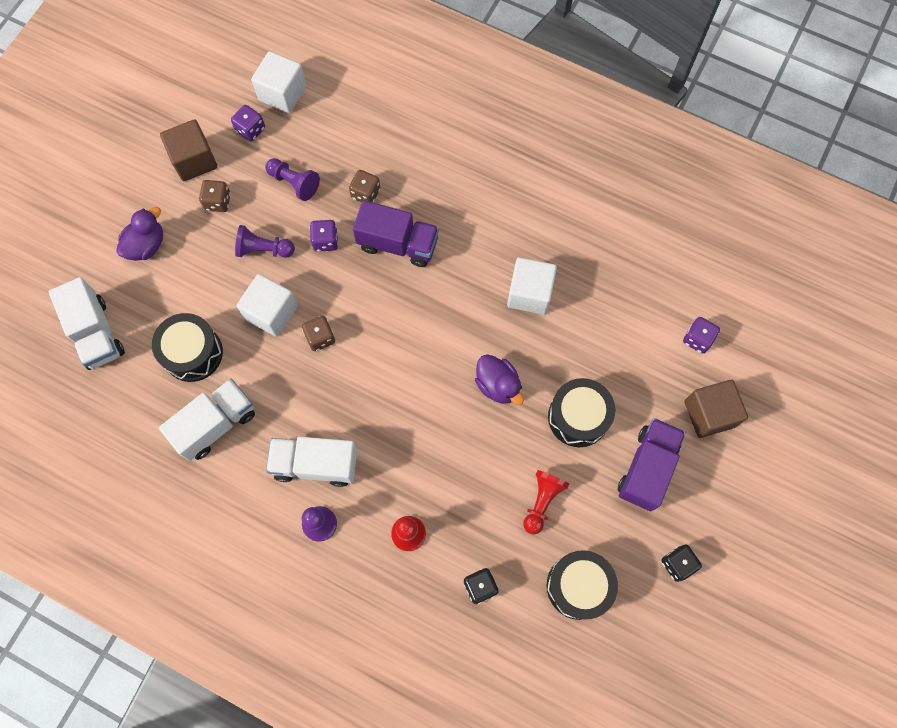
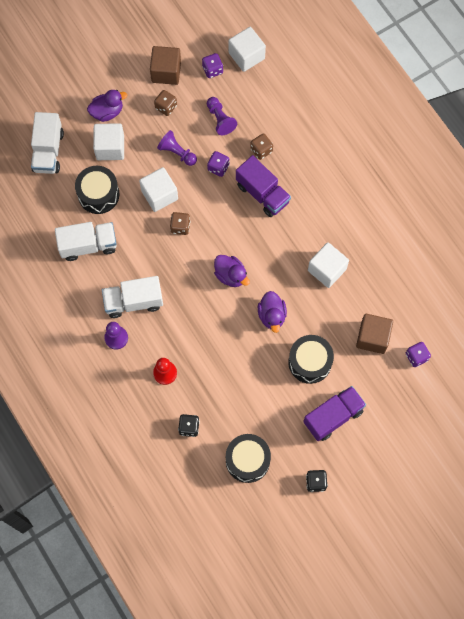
camera: 30 degrees right, 0 degrees up
(175, 287) = (110, 148): none -> white cube
(315, 464) = (133, 301): white truck -> white truck turned 45 degrees counterclockwise
(418, 363) = (231, 275): none -> purple duck
(542, 501) = (256, 399): red pawn -> none
(709, 414) = (394, 406): brown cube -> brown cube (372, 337)

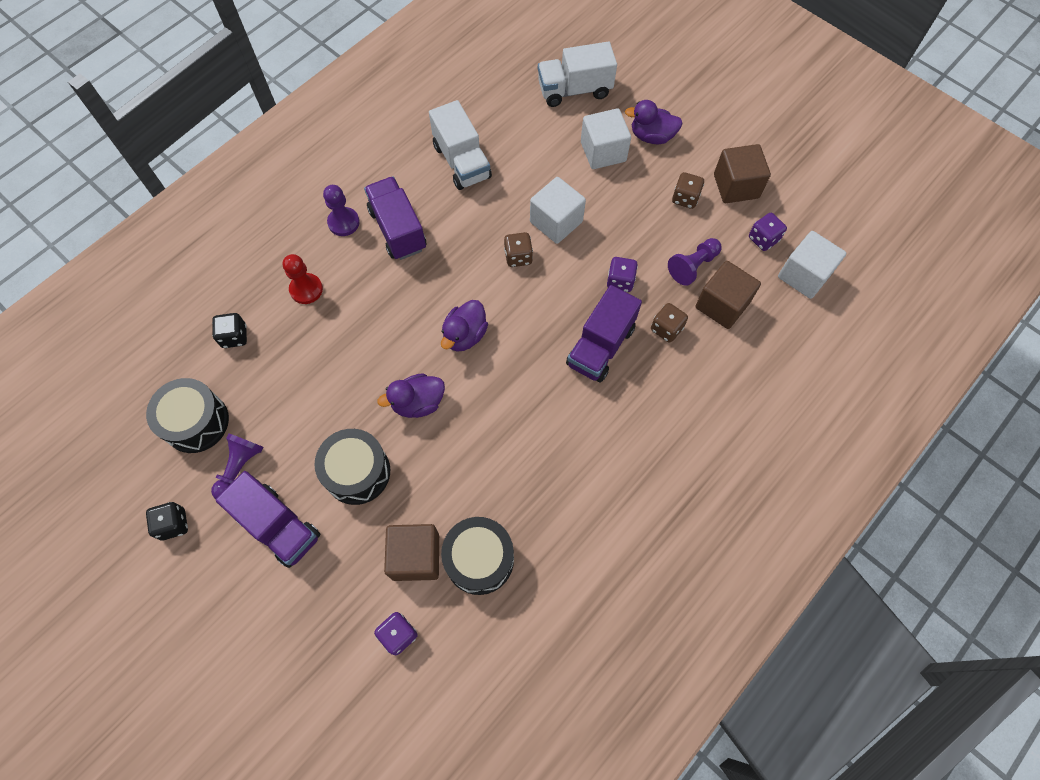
camera: 75 degrees right, 5 degrees down
(98, 194) = (534, 155): black drum -> black drum (479, 559)
(107, 112) = (651, 136): purple duck -> purple duck turned 135 degrees clockwise
(133, 301) = (398, 229): white truck -> purple truck
(177, 152) = (624, 227): purple pawn -> purple pawn (240, 468)
(254, 111) = (722, 305): none -> brown cube
(327, 270) = (508, 462): white cube -> none

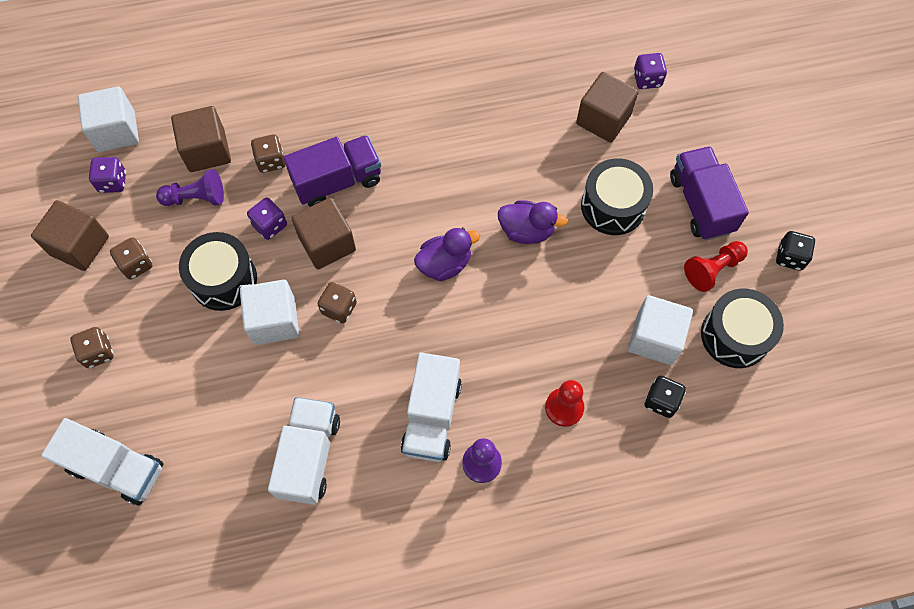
camera: 145 degrees left, 0 degrees up
(240, 468) = (712, 269): purple pawn -> red pawn
(398, 229) = (432, 416): purple truck -> white truck
(479, 559) = (556, 90): black drum -> black drum (223, 279)
(566, 295) = (327, 243): none -> brown cube
(603, 152) = (160, 368): white cube -> white cube (654, 338)
(651, 136) = (98, 352): purple duck -> brown dice

